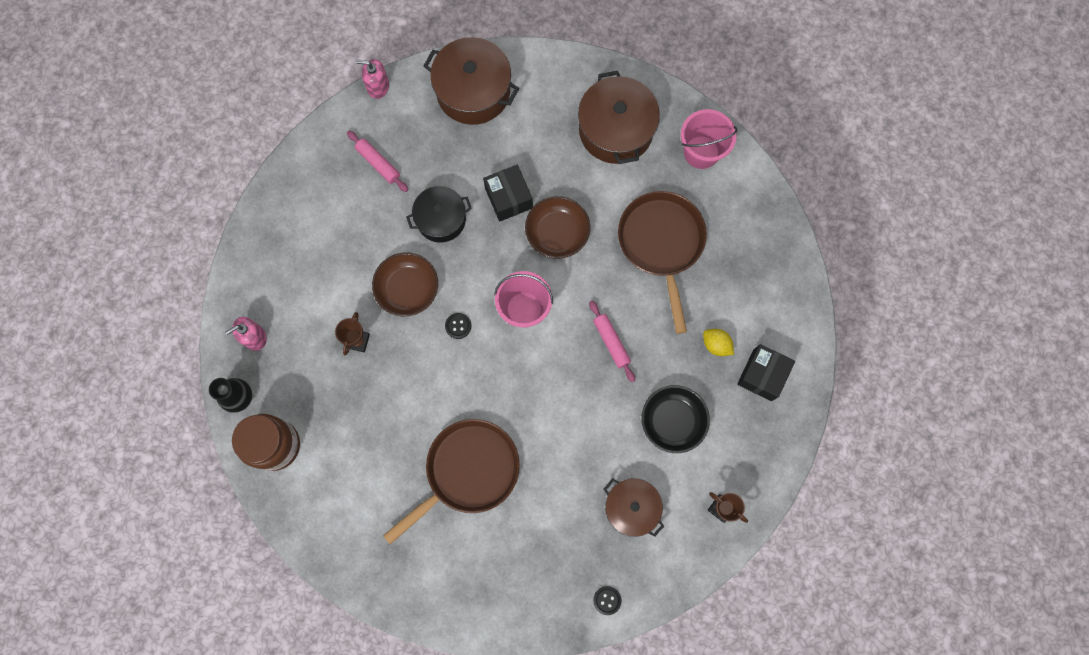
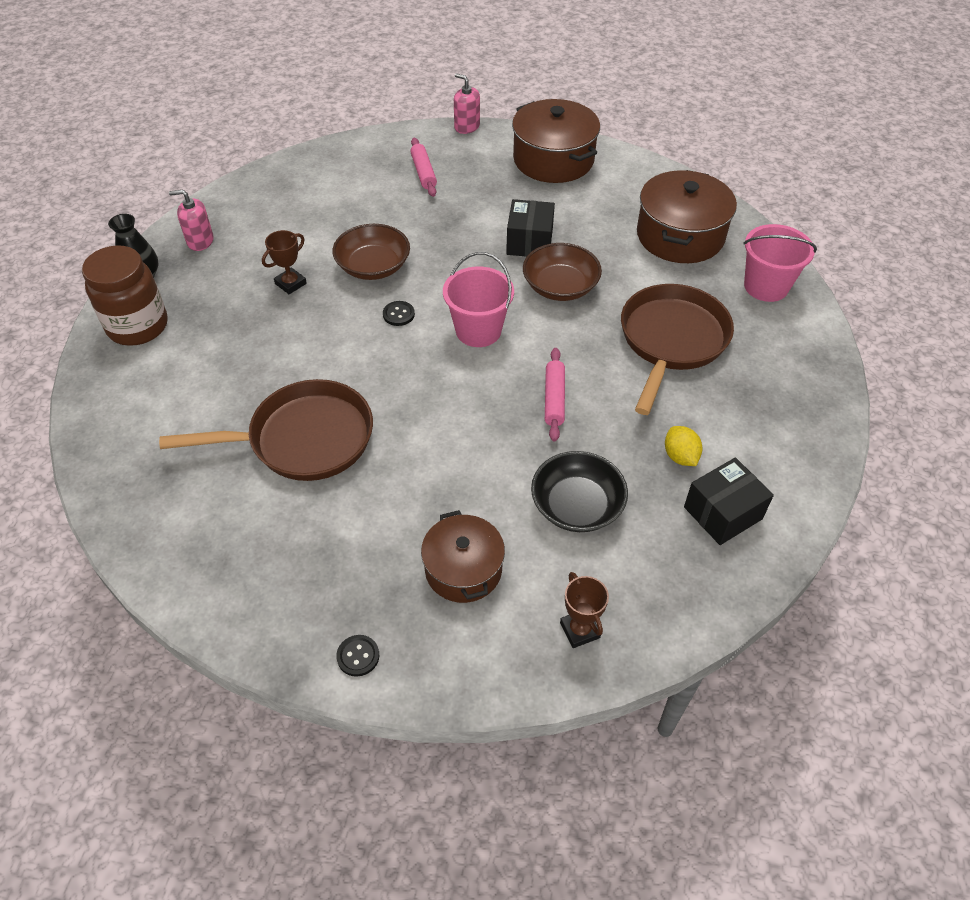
camera: 30 degrees right, 25 degrees down
(441, 219) = (449, 231): black pot -> none

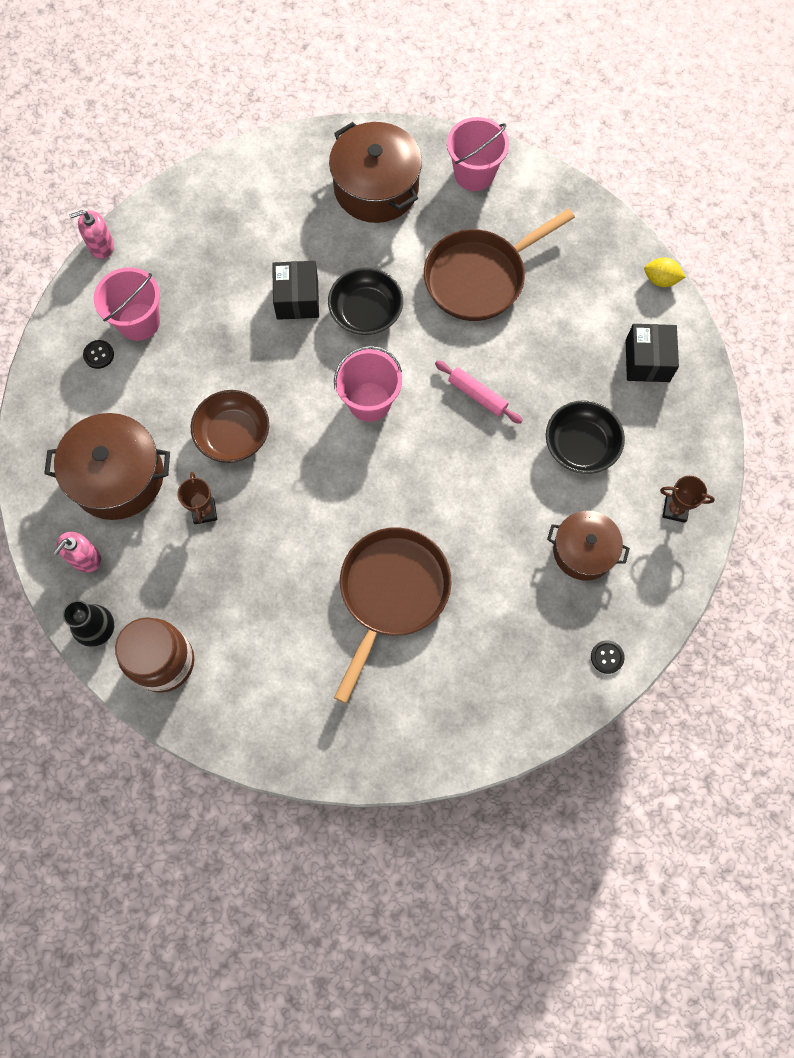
camera: 55 degrees left, 20 degrees up
(398, 314) = (307, 449): black button -> black button (99, 355)
(423, 172) = (139, 321): pink rolling pin -> pink bucket
(529, 242) = (297, 299): black box -> black box turned 45 degrees clockwise
(553, 160) = (207, 210): brown pot -> brown pot (117, 477)
(560, 286) = (366, 312): brown bowl -> black bowl
(671, 341) = (479, 277): brown pan -> brown pan turned 90 degrees counterclockwise
(680, 456) = (585, 351): yellow lemon -> yellow lemon (660, 280)

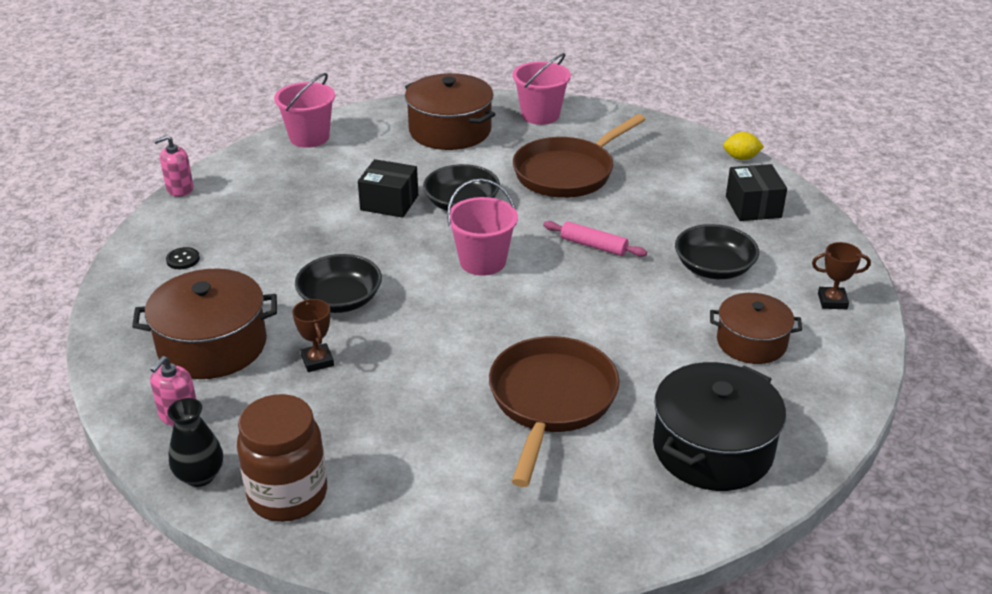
camera: 10 degrees left, 35 degrees down
(139, 321) = (225, 233): pink bucket -> pink bucket (309, 137)
(233, 434) = (340, 300): brown bowl -> black bowl
(297, 299) = (389, 202): black box -> black box turned 60 degrees counterclockwise
(510, 671) = (712, 448): none -> black pot
(607, 657) = (817, 423): black button -> none

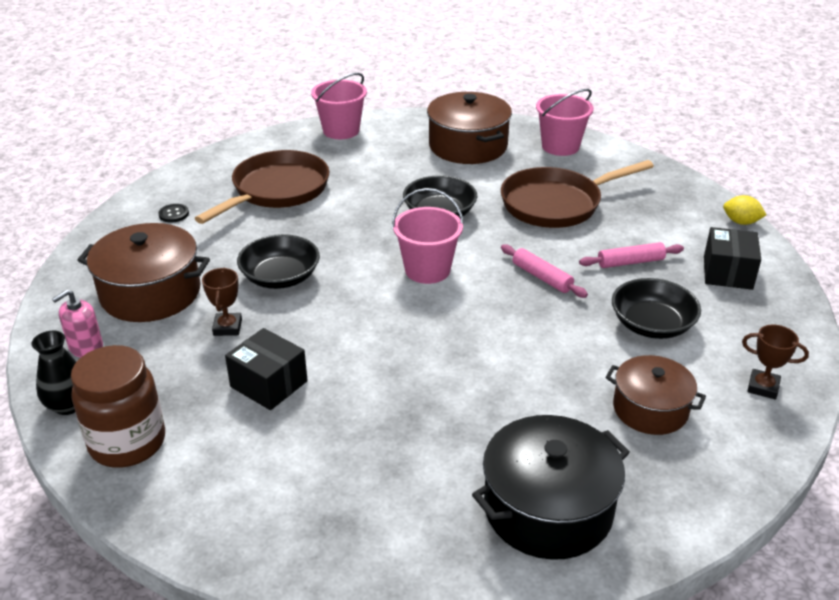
camera: 20 degrees right, 0 degrees up
(180, 189) = (208, 154): pink soap dispenser -> none
(389, 202) = (375, 200): black box -> black box (269, 384)
(551, 400) = (414, 417): brown pan -> brown pan (277, 190)
(665, 215) = (630, 262): none -> pink rolling pin

